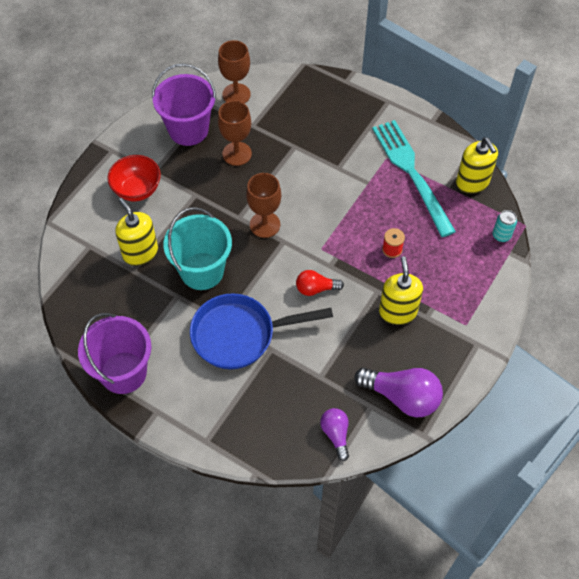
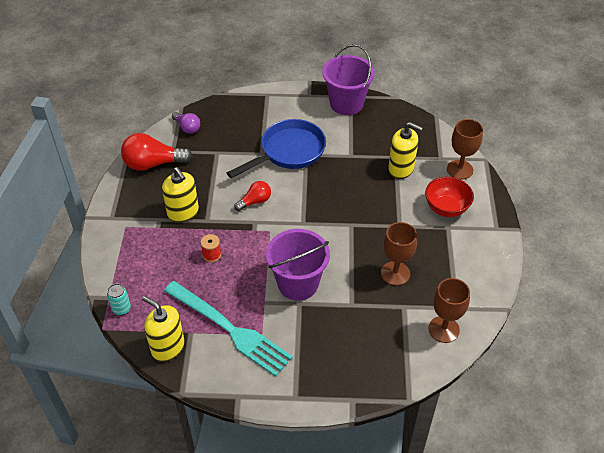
camera: 150 degrees right, 10 degrees down
(188, 130) = (454, 274): purple bucket -> purple bucket (298, 283)
(202, 271) = (347, 177): turquoise bucket -> none
(265, 225) = (326, 228): brown goblet -> brown goblet (460, 169)
(402, 397) = (153, 164): purple light bulb -> red light bulb

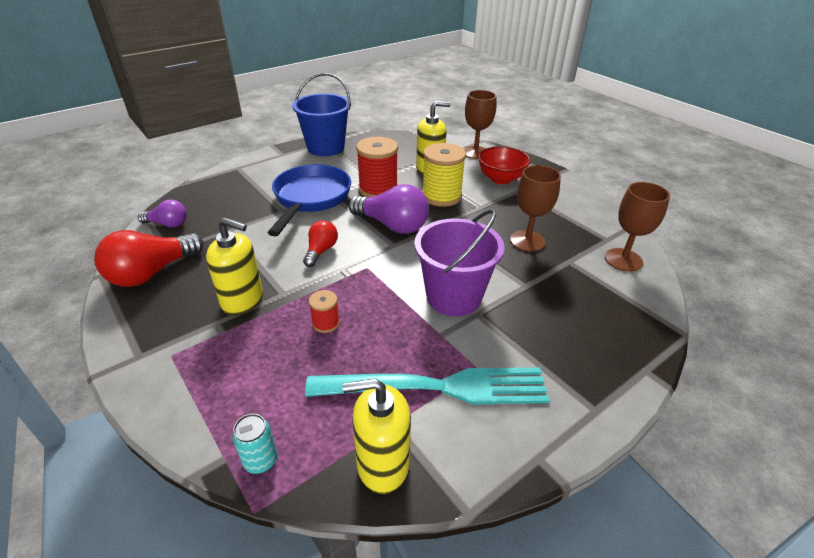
camera: 40 degrees left, 10 degrees down
(319, 206) = (392, 225): none -> purple light bulb
(342, 168) = (378, 189): none -> red spool
(346, 103) = (325, 147): purple bucket -> blue bucket
(380, 200) = (441, 196): none -> yellow spool

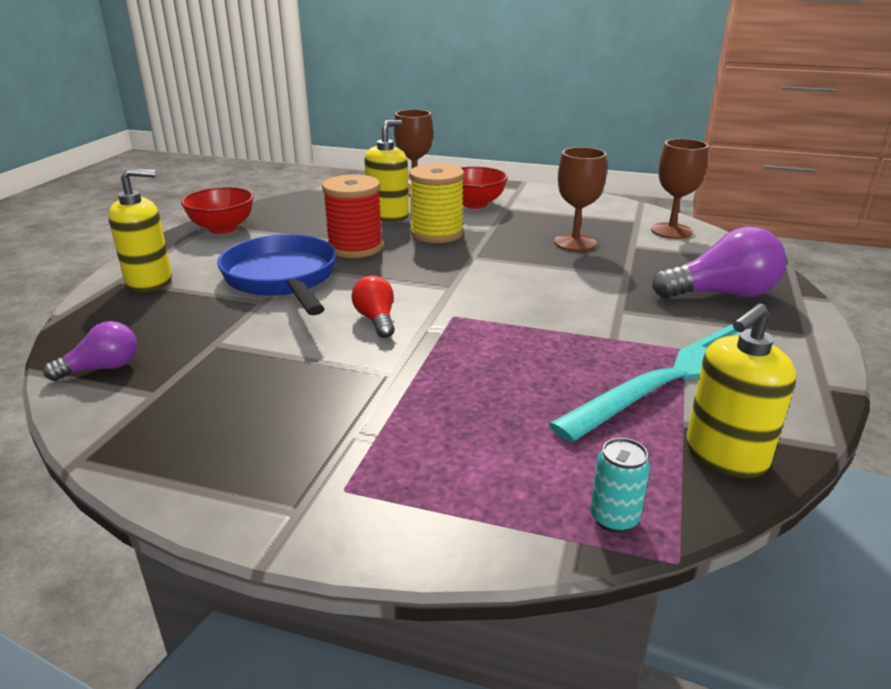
camera: 35 degrees left, 10 degrees down
(151, 273) = (166, 425): red light bulb -> none
(243, 300) = (353, 398): yellow soap dispenser -> yellow soap dispenser (149, 282)
(325, 147) = (222, 228): blue bucket -> red bowl
(326, 323) = (487, 377): red spool -> none
(392, 225) = (423, 272): purple light bulb -> purple light bulb (722, 294)
(453, 297) = (578, 306): purple bucket -> none

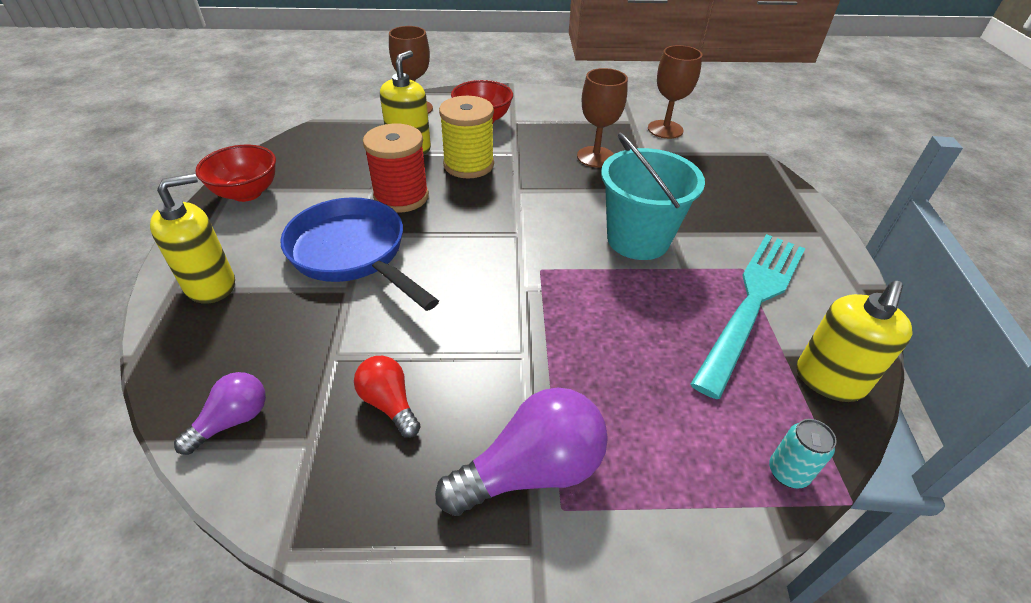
camera: 20 degrees left, 15 degrees up
(376, 320) = (474, 290): red light bulb -> red light bulb (389, 403)
(575, 309) = (638, 239): none -> turquoise bucket
(722, 294) = (739, 199): purple light bulb -> purple light bulb (532, 470)

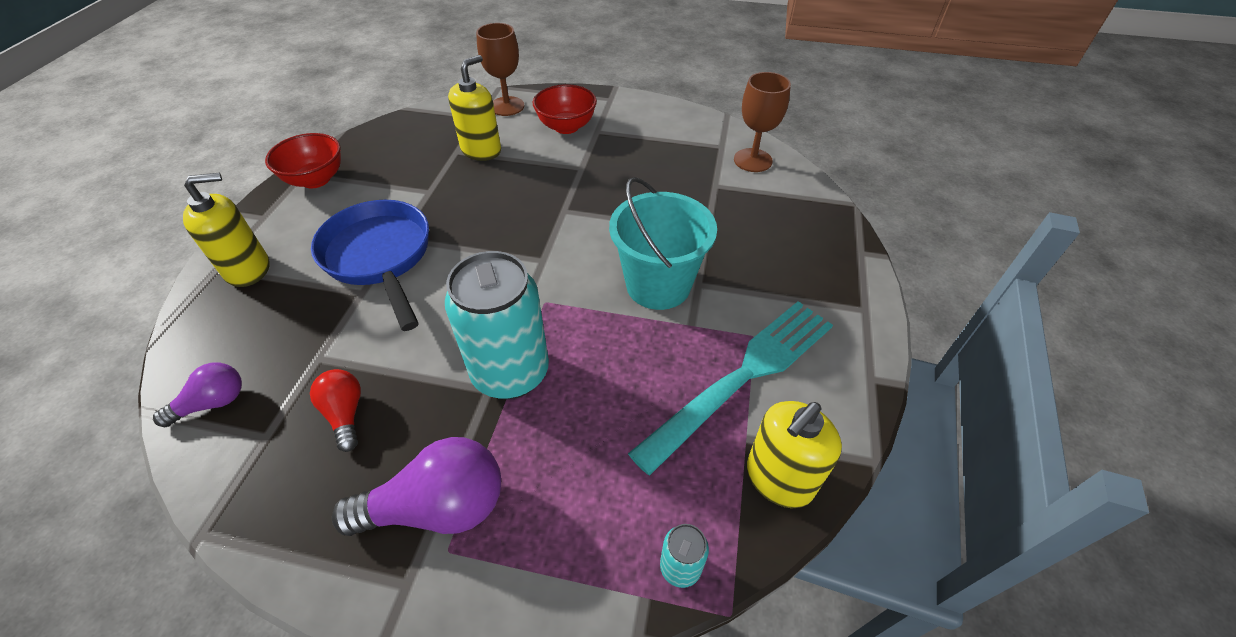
camera: 15 degrees right, 5 degrees up
(401, 197) = (450, 203): red spool -> none
(468, 165) = (529, 176): yellow spool -> none
(540, 336) = (510, 373): none -> turquoise can
(595, 157) = (661, 184): brown goblet -> none

